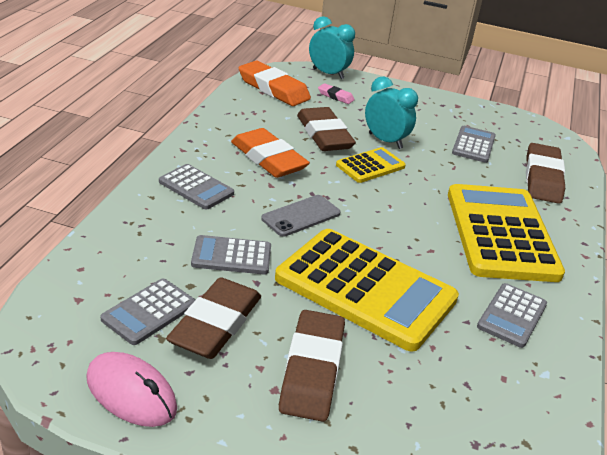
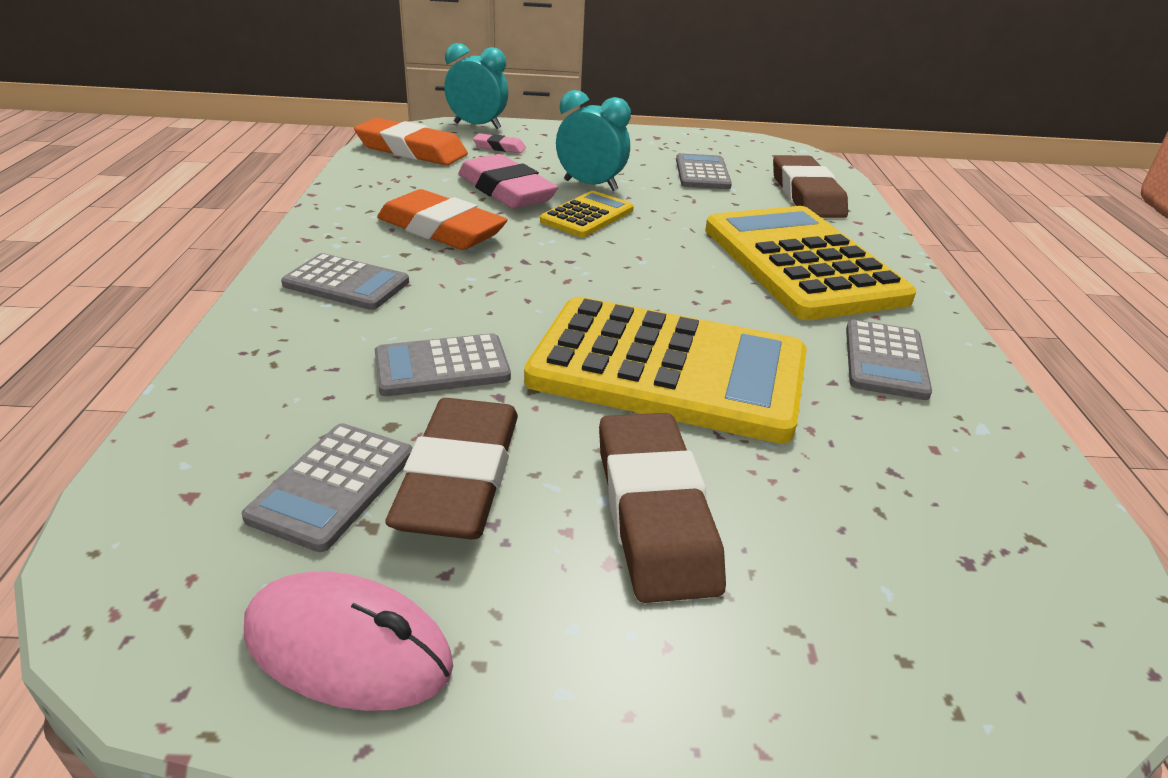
camera: 15 degrees left, 0 degrees up
(301, 216) = (523, 292): grey phone -> none
(324, 135) = (506, 190): brown eraser -> pink eraser

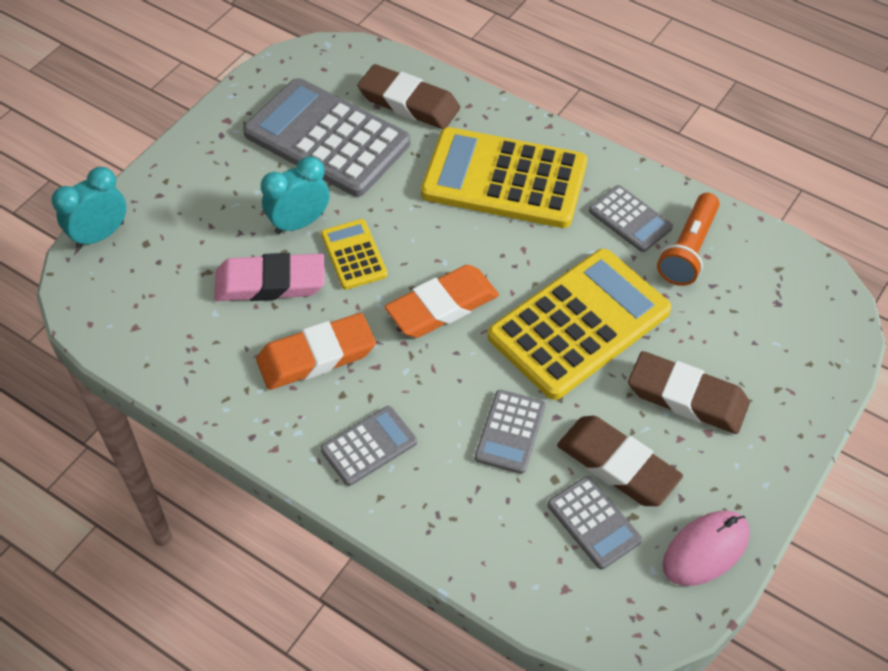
camera: 55 degrees left, 20 degrees up
(411, 150) = (129, 311): orange eraser -> orange eraser (442, 306)
(499, 147) = (170, 244): pink eraser -> none
(702, 173) = (326, 139): grey calculator -> grey calculator, size x2.07
(916, 426) = (688, 250): none -> orange flashlight

